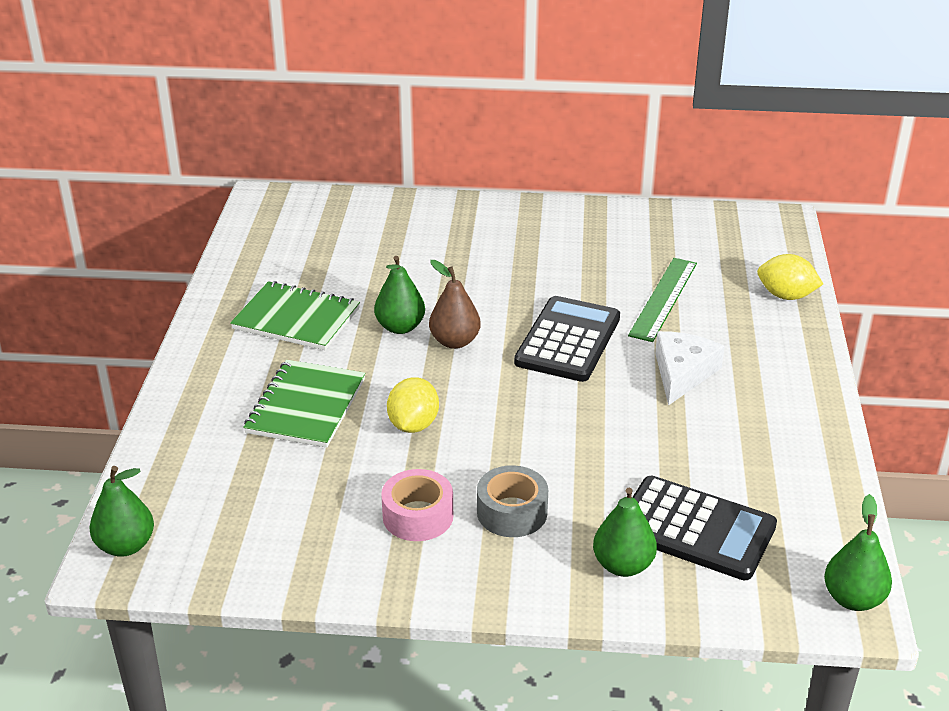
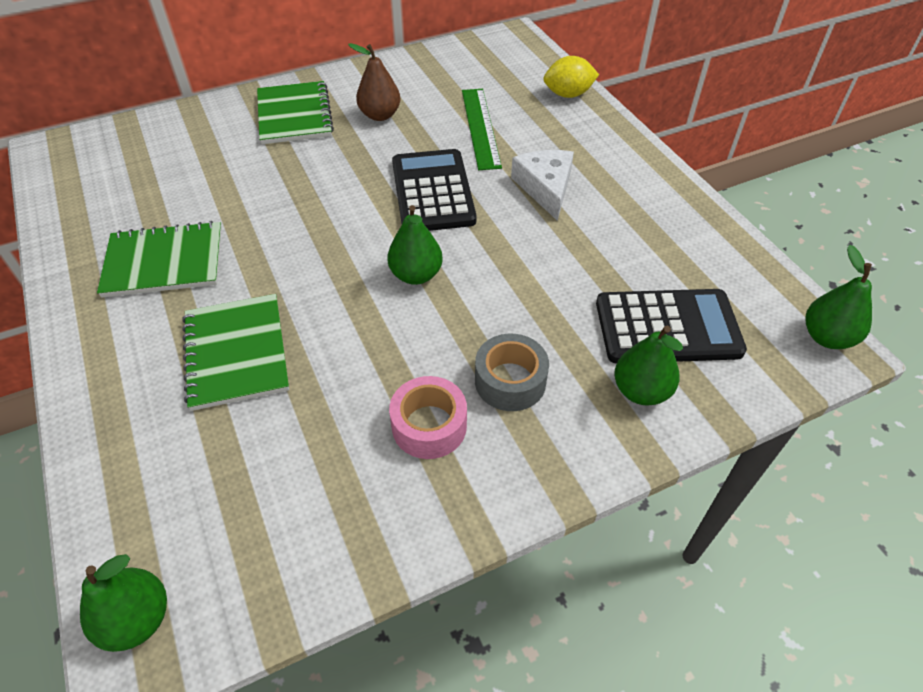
camera: 30 degrees left, 15 degrees up
(400, 327) = (274, 233): green pear -> green pear (416, 275)
(413, 425) = (356, 329): yellow lemon -> none
(454, 341) = (335, 229): brown pear -> brown pear (380, 115)
(491, 232) = (294, 115): none -> green notebook

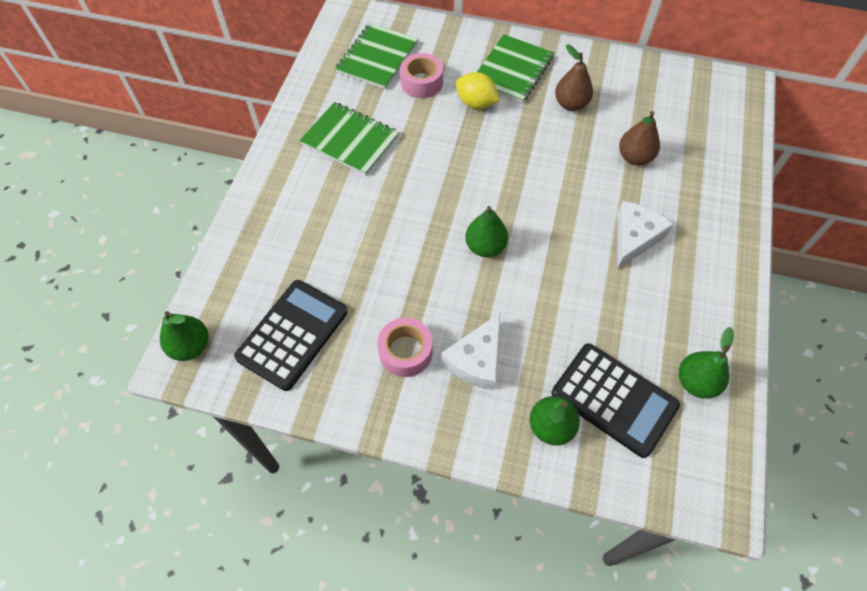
camera: 40 degrees right, 10 degrees up
(203, 169) = (421, 82): none -> pink tape
(236, 353) = (342, 229): green notebook -> green notebook (377, 58)
(433, 192) = (551, 191): black calculator -> black calculator (293, 334)
(480, 127) = (634, 157): green ruler -> brown pear
(510, 381) = (476, 359): grey tape -> white cheese
(568, 94) = (733, 167): yellow lemon -> yellow lemon (476, 103)
(826, 337) = (724, 491): green pear -> green pear (696, 382)

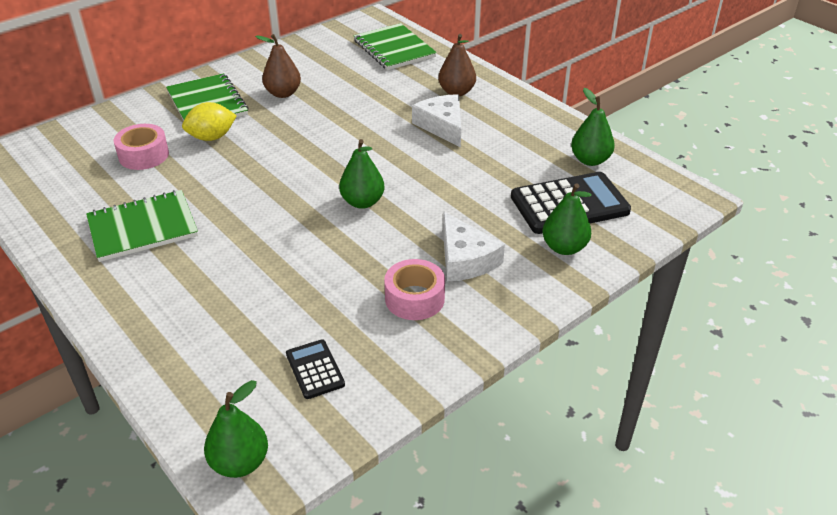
camera: 55 degrees left, 20 degrees down
(293, 334) = (315, 369): black calculator -> black calculator, size x0.51
(377, 58) = (74, 167): green notebook -> green notebook (394, 49)
(634, 157) = (372, 91): brown pear -> brown pear (456, 92)

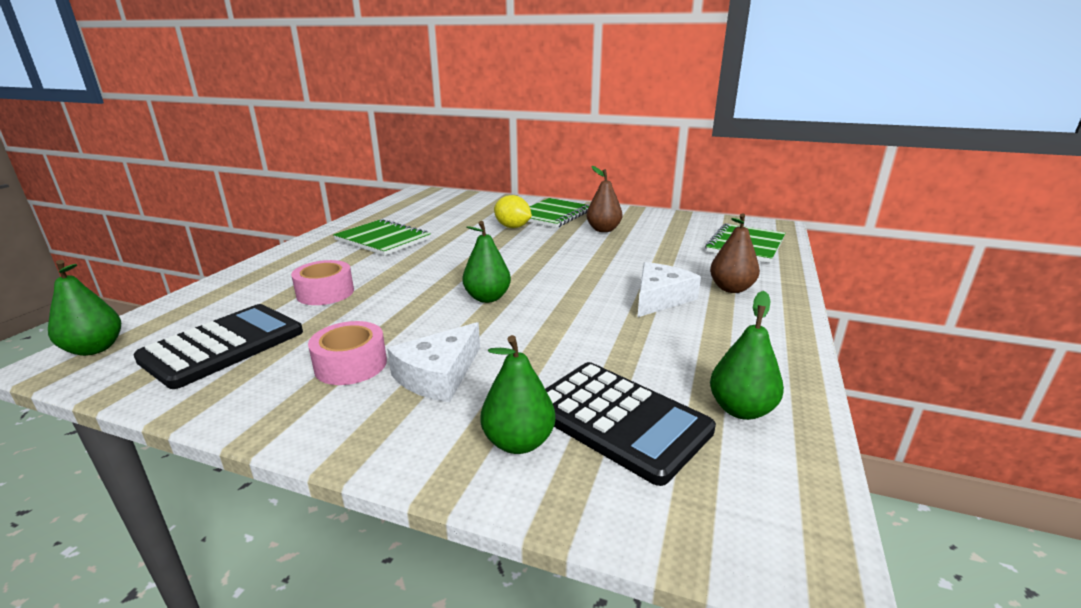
camera: 60 degrees right, 15 degrees down
(144, 155) = (467, 217): pink tape -> pink tape (325, 293)
(315, 369) = (223, 346): black calculator -> black calculator, size x1.96

